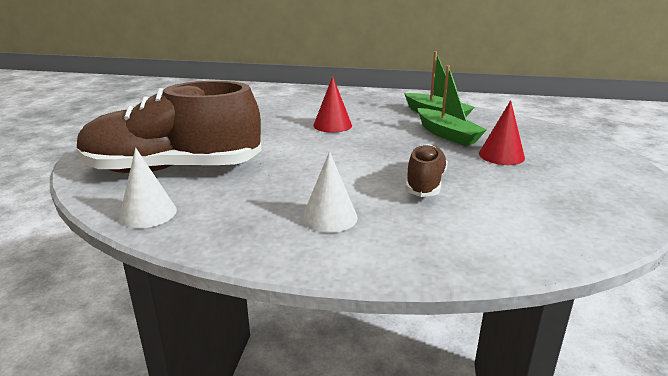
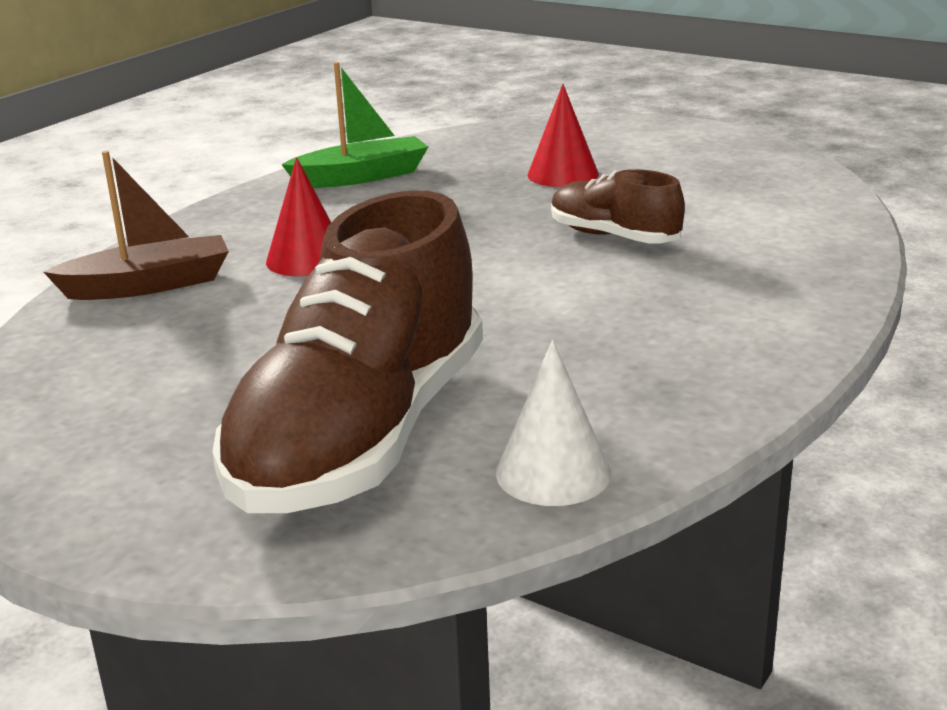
camera: 65 degrees left, 0 degrees up
(287, 107) = (149, 285): none -> brown boat
(329, 217) = (674, 317): white cone -> none
(447, 135) = (454, 188): green boat -> none

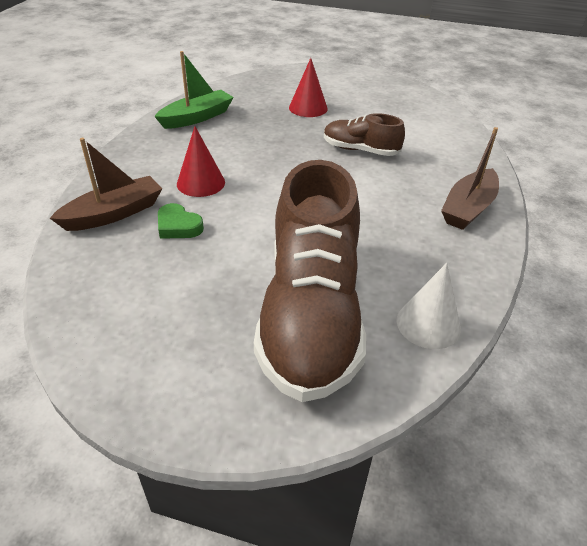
camera: 20 degrees left, 15 degrees up
(234, 308) = (178, 226): none -> green heart
(756, 331) = (468, 208): none -> brown boat

